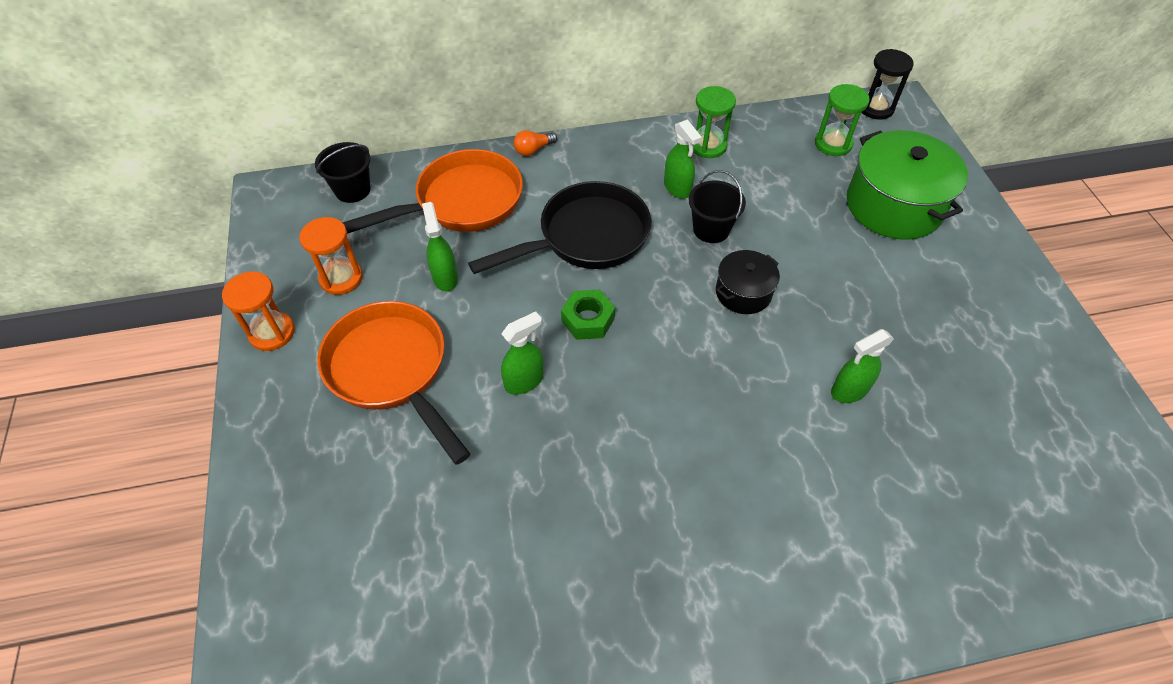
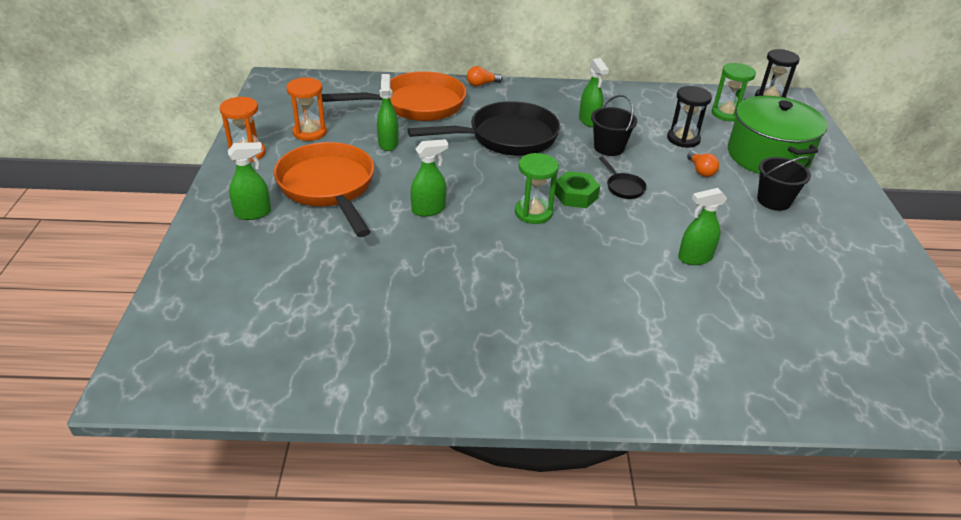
camera: 10 degrees right, 15 degrees down
(309, 436) = (253, 213): none -> green spray bottle
(352, 190) = (336, 87): black bucket -> black bucket (773, 201)
(588, 319) = (491, 183): green nut -> green nut (576, 195)
(708, 146) = (622, 101): green hourglass -> green hourglass (533, 212)
(743, 292) = (623, 187): black pot -> black pan
(793, 197) = (683, 139): none -> black hourglass
(824, 246) = (700, 171): none -> orange light bulb

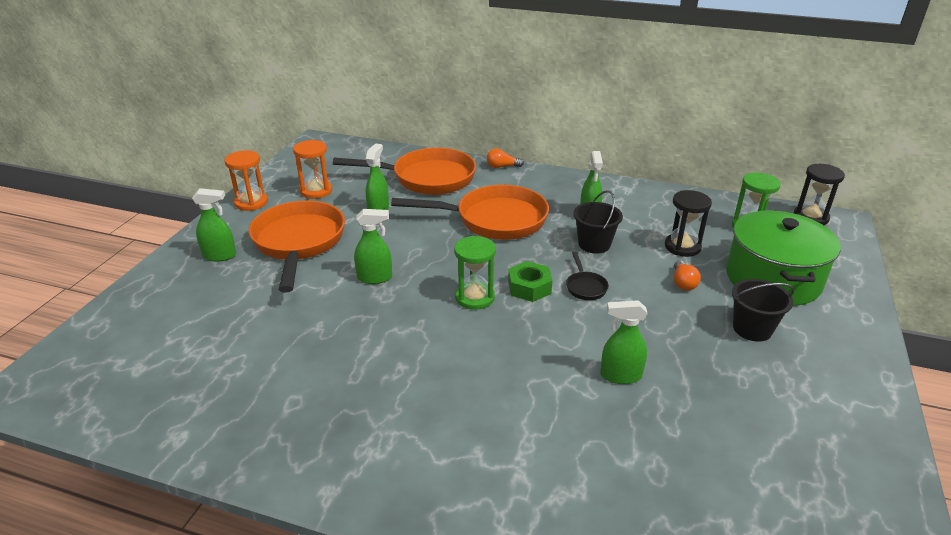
camera: 20 degrees right, 5 degrees down
(506, 137) = (494, 220): black pan -> orange pan

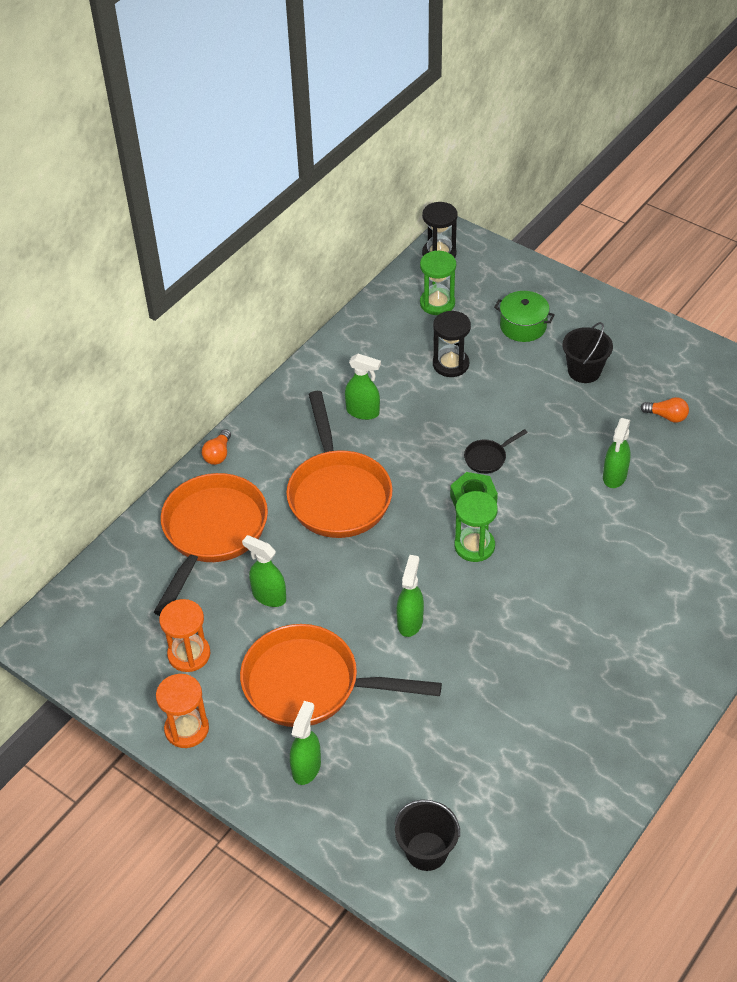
camera: 70 degrees left, 15 degrees up
(494, 220) = (338, 494): orange pan -> orange pan turned 150 degrees clockwise
(585, 287) = (488, 458): black pan -> black pan turned 135 degrees clockwise
(594, 244) = (420, 427): black bucket -> black bucket (426, 851)
(683, 283) = (507, 387): orange light bulb -> orange light bulb (666, 416)
(773, 279) = (523, 326): green pot -> green pot, size x0.54

